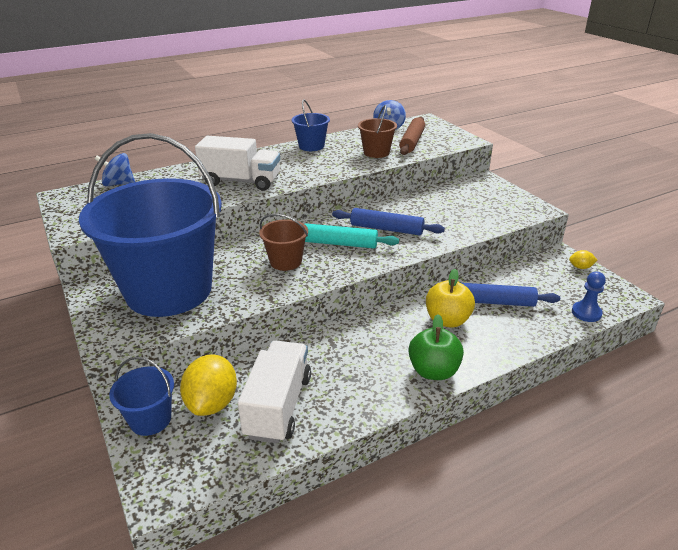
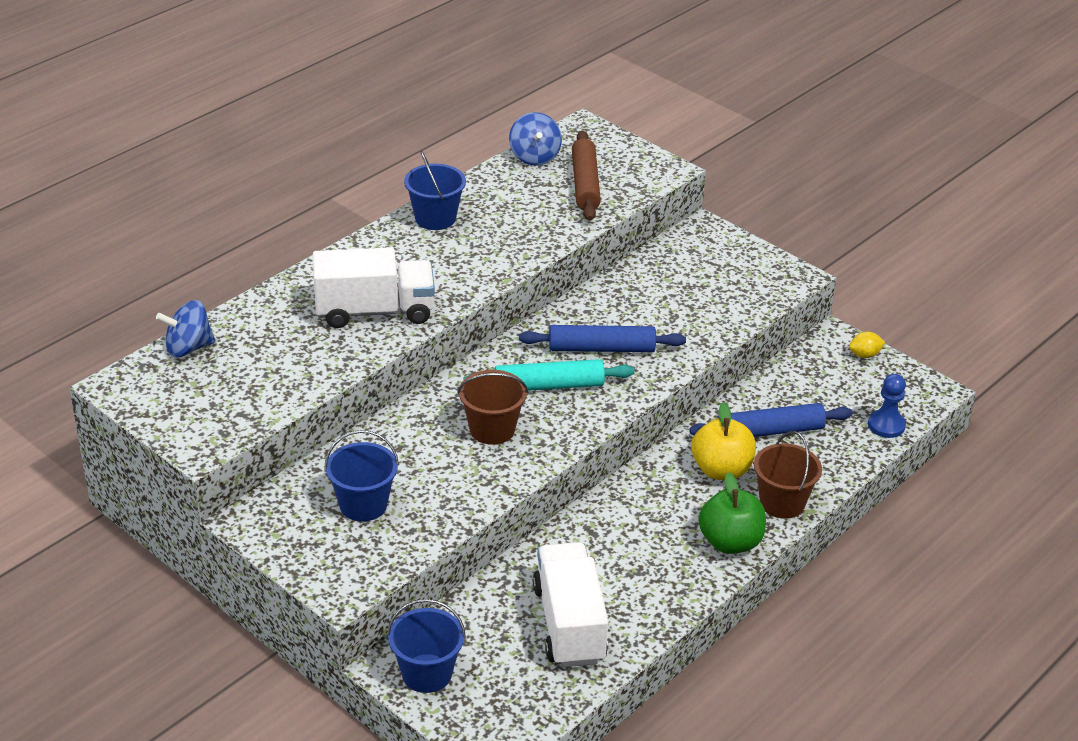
camera: 20 degrees left, 5 degrees up
(169, 290) = (363, 505): blue bucket -> blue bucket, size x0.41
(212, 403) = (488, 638): yellow lemon -> none
(376, 152) = (543, 217): brown bucket -> brown bucket (782, 503)

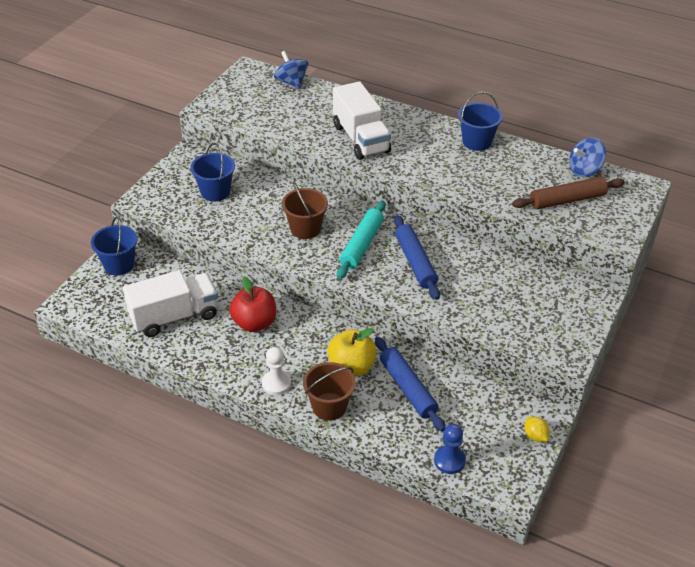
camera: 75 degrees right, 5 degrees up
(549, 386) = (361, 245): turquoise rolling pin -> turquoise rolling pin turned 45 degrees clockwise
(611, 543) = (254, 323): none -> red apple
(730, 542) = (276, 383): green apple -> white pawn

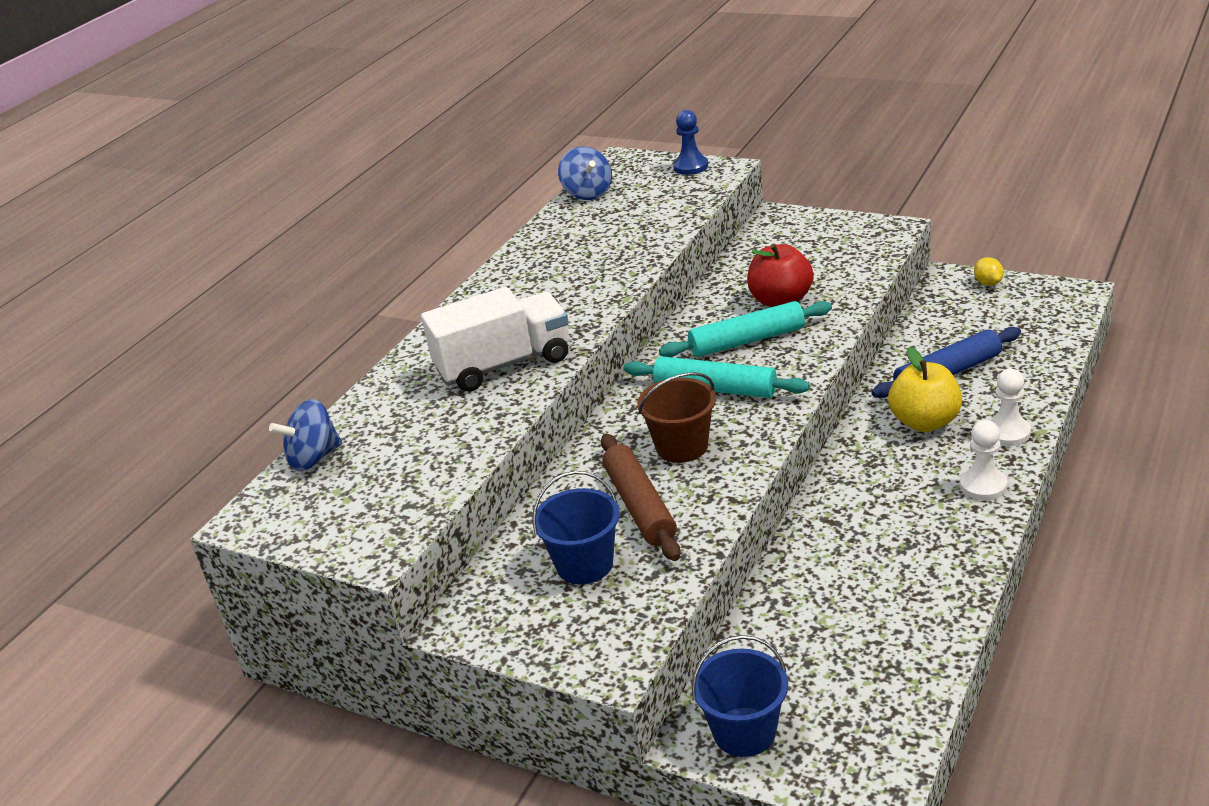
camera: 85 degrees left, 10 degrees down
(174, 316) = (870, 623): white truck -> none
(254, 323) = (861, 526): red apple -> red apple (780, 301)
(329, 406) = (1007, 433): brown bucket -> white pawn
(415, 262) = (747, 341): blue rolling pin -> turquoise rolling pin
(449, 460) = (1055, 334): blue pawn -> blue pawn (691, 167)
(477, 142) = (519, 268): blue bucket -> none
(535, 436) = (988, 283): yellow lemon -> yellow lemon turned 75 degrees counterclockwise
(567, 200) = (652, 200): brown rolling pin -> brown rolling pin (640, 506)

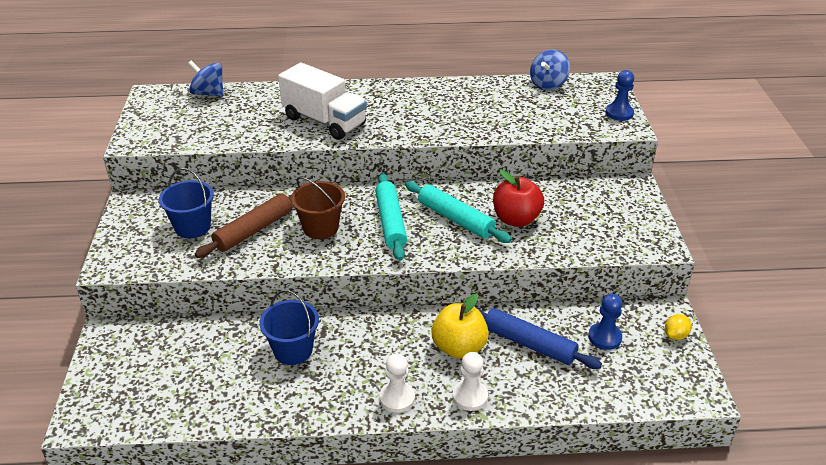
camera: 55 degrees right, 5 degrees up
(744, 732) = (117, 350): blue bucket -> blue bucket (293, 350)
(966, 324) = (604, 337): none -> blue pawn

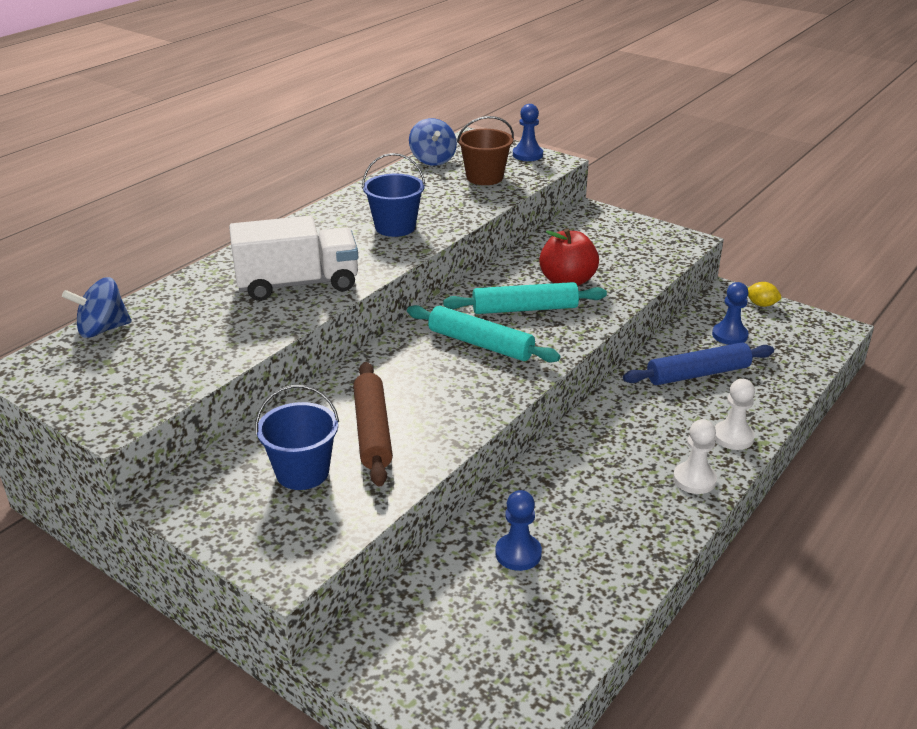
camera: 50 degrees left, 5 degrees down
(243, 353) = (518, 553): none -> blue pawn
(293, 350) = (554, 515): blue bucket -> blue bucket (395, 227)
(320, 228) = (431, 387): brown bucket -> brown bucket (484, 177)
(459, 347) = (662, 412): yellow apple -> none
(675, 335) = (761, 304): yellow lemon -> yellow lemon turned 60 degrees counterclockwise

